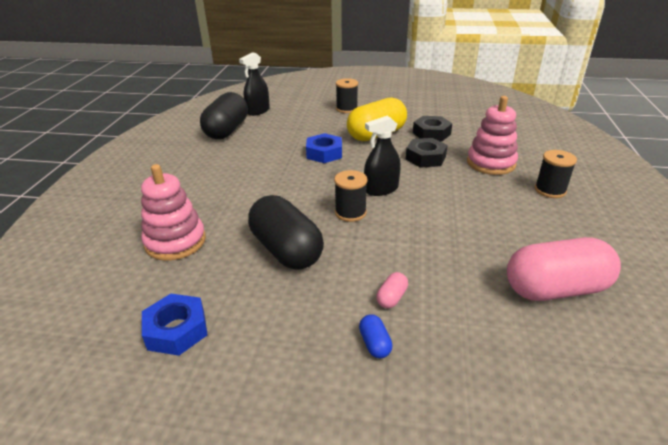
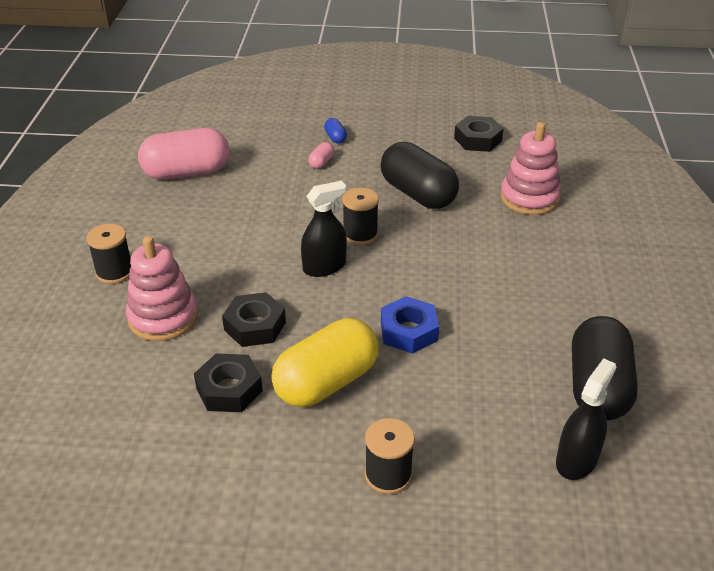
camera: 175 degrees right, 5 degrees up
(176, 330) = (478, 139): blue nut -> black nut

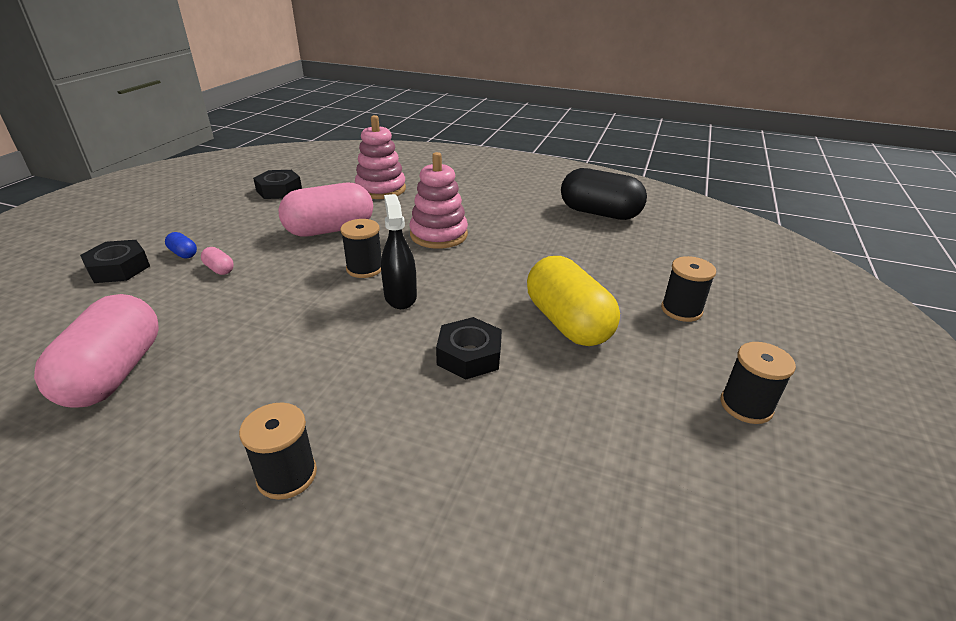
camera: 75 degrees left, 5 degrees down
(163, 317) = (418, 430): pink stacking toy -> pink stacking toy (439, 235)
(229, 389) = (562, 387): black nut -> black nut (119, 268)
(236, 523) = (746, 406): none -> black spool
(335, 138) = (183, 253): blue capsule -> blue capsule turned 45 degrees clockwise
(408, 331) = (515, 269): blue nut -> none
(418, 194) = (330, 230): black capsule -> pink capsule
(576, 460) = (665, 235): black spray bottle -> none

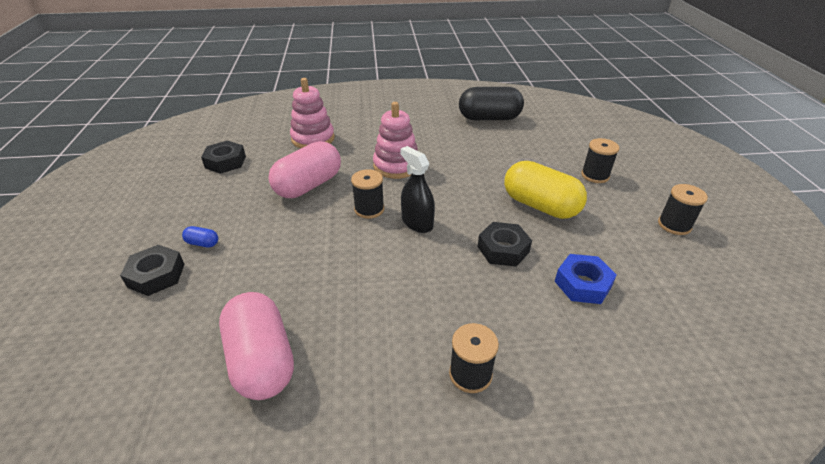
camera: 25 degrees left, 5 degrees up
(219, 269) = (252, 247): pink capsule -> none
(531, 430) = (583, 284): none -> blue nut

